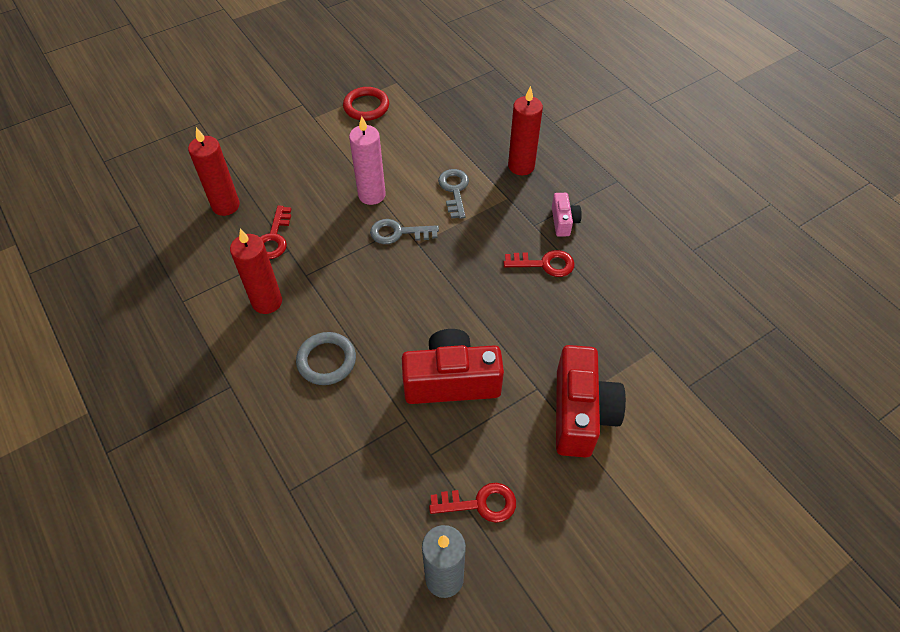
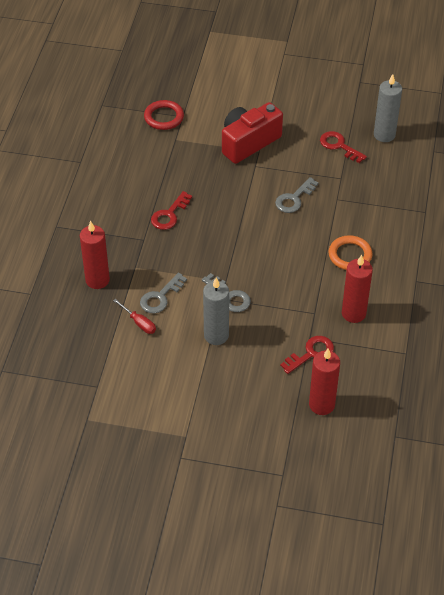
camera: 135 degrees left, 5 degrees down
(326, 360) = (350, 255): grey ring -> orange ring
(366, 107) = (137, 413): red ring -> red ring (164, 117)
(371, 195) = (216, 335): pink candle -> grey candle
(445, 160) = (139, 323): none -> red screwdriver
(451, 381) = (294, 199): red camera -> grey key
(545, 264) = (169, 214): red key -> red key turned 105 degrees counterclockwise
(563, 221) = (124, 228): pink camera -> none

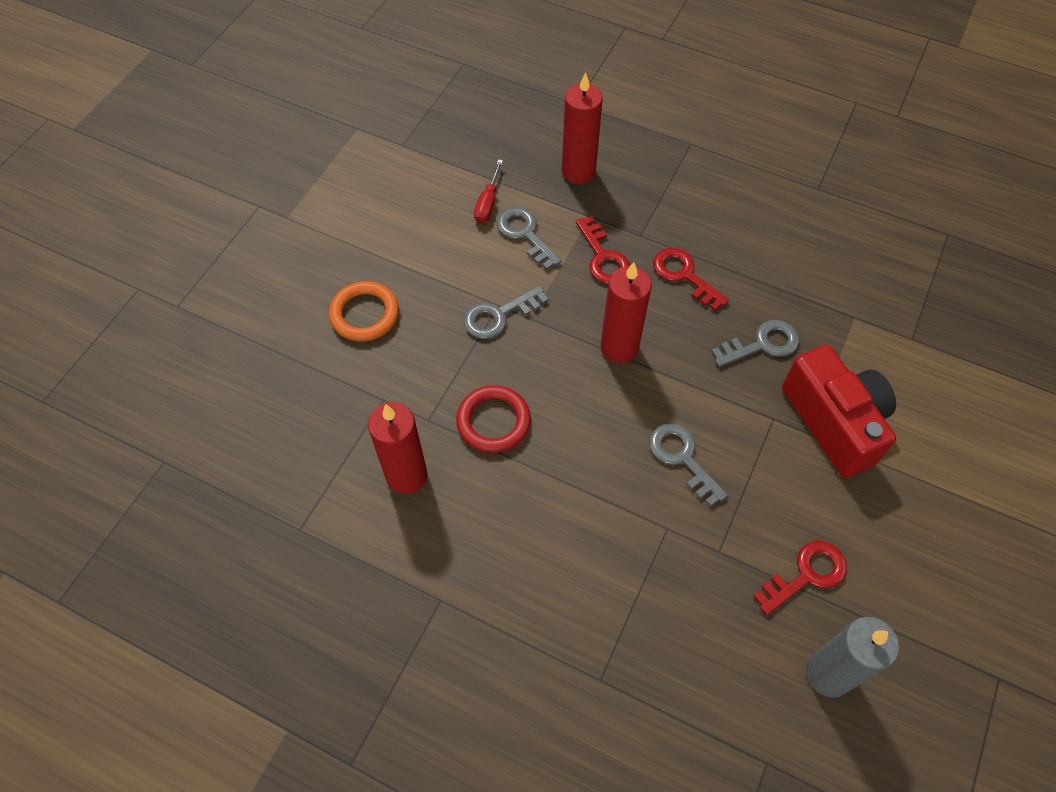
camera: 105 degrees right, 10 degrees up
(139, 323) = (488, 203): red screwdriver -> red screwdriver turned 45 degrees counterclockwise
(164, 117) = (911, 311): red ring -> red ring (493, 421)
(208, 175) = (762, 344): none -> grey key
(216, 335) = (433, 284): grey candle -> none
(311, 353) = (354, 393): red key -> red key (603, 257)
(321, 404) = (260, 382): red candle -> red candle (619, 347)
(350, 255) = (530, 509): orange ring -> orange ring (364, 314)

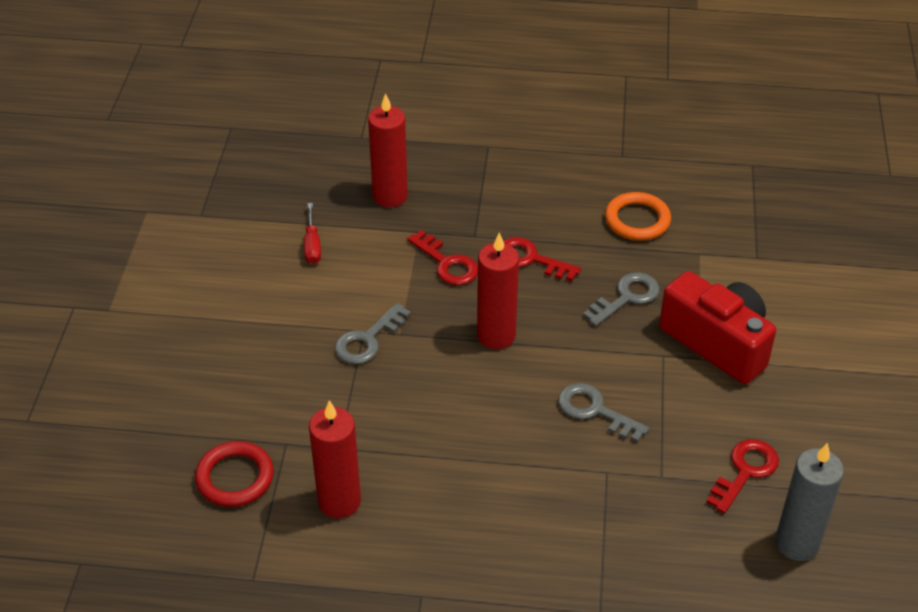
camera: 20 degrees left, 15 degrees down
(364, 314) = (232, 374): orange ring -> orange ring (637, 220)
(493, 421) = (404, 431): red ring -> red ring (235, 478)
(525, 234) = (362, 263): grey key -> none

